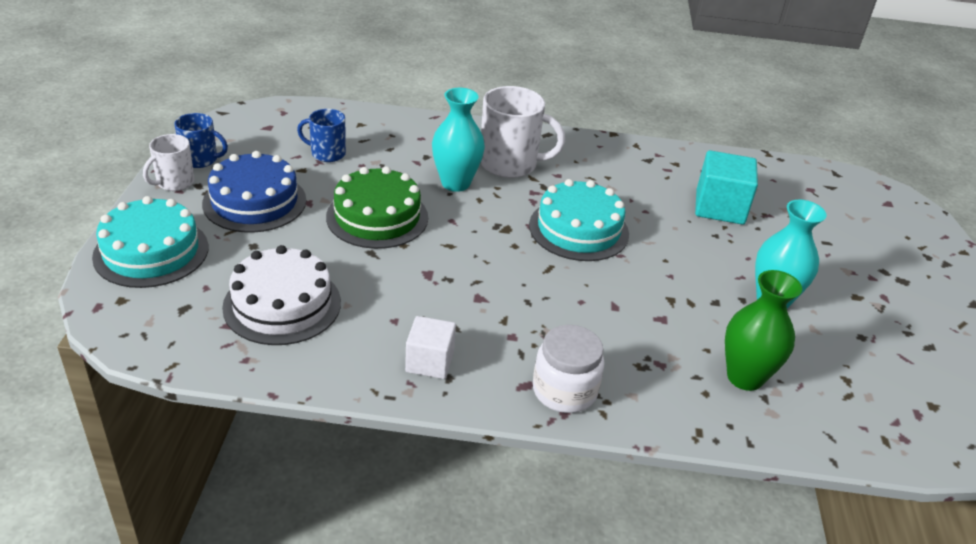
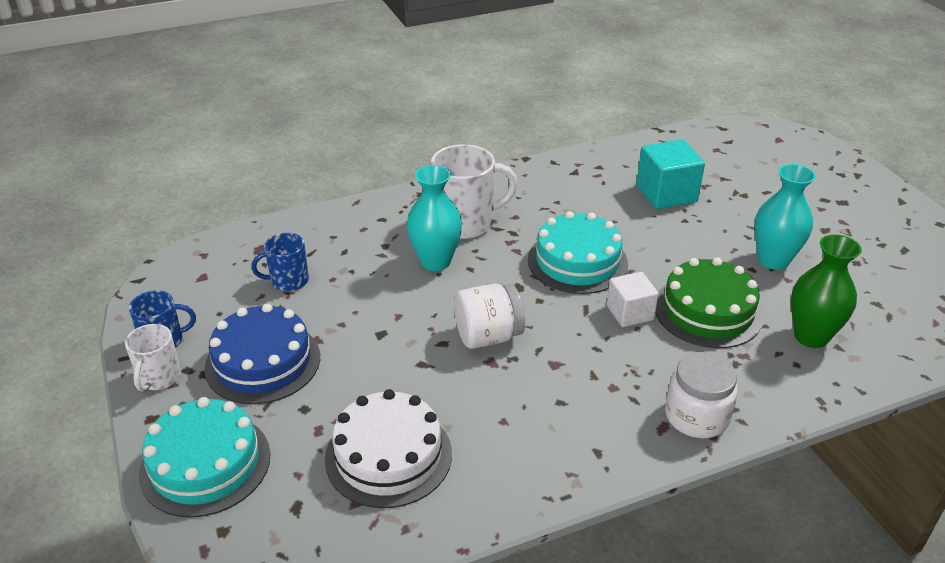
camera: 25 degrees left, 0 degrees up
(377, 217) = (395, 326): green cake -> green cake (708, 311)
(429, 362) = (568, 445): white cube -> white cube (630, 313)
(443, 254) = (488, 336): none -> white jar

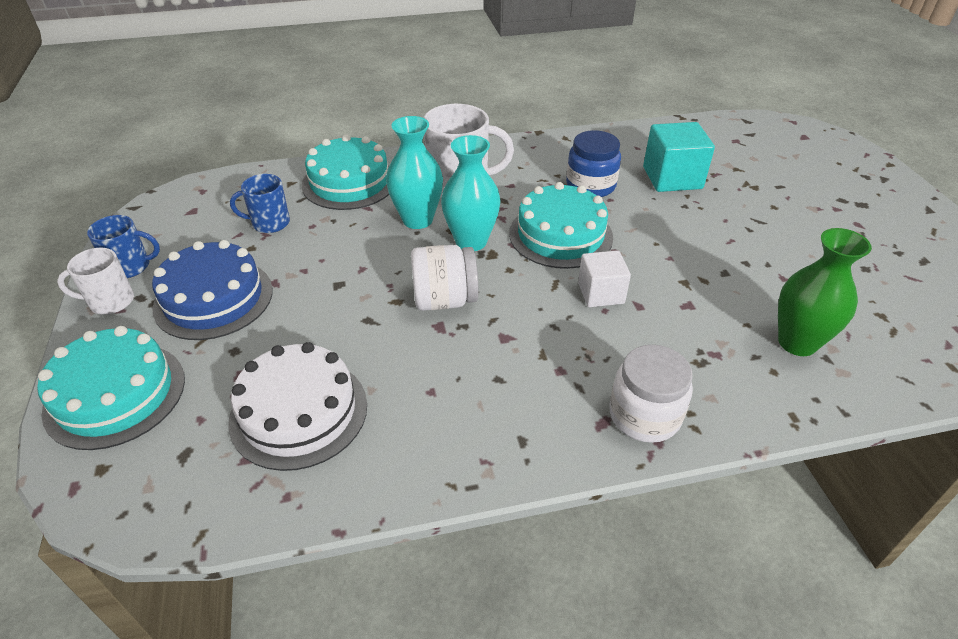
camera: 10 degrees right, 5 degrees up
(159, 378) = (110, 301): white mug -> white mug turned 60 degrees clockwise
(353, 230) = (349, 182): none -> turquoise cake
(592, 209) = (590, 185): none -> blue jar
(708, 311) = (686, 301): green cake -> none
(773, 260) = (772, 256): turquoise vase -> turquoise vase (471, 241)

